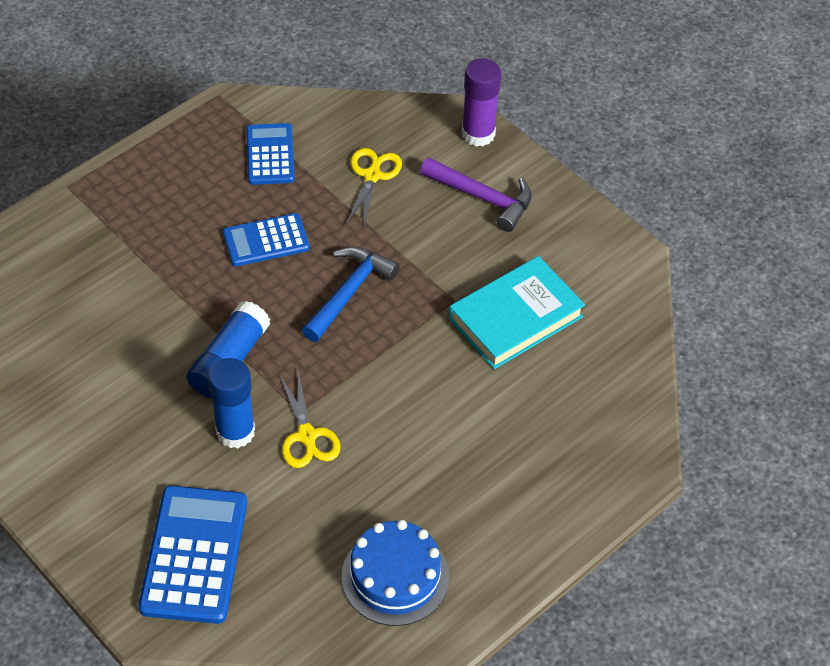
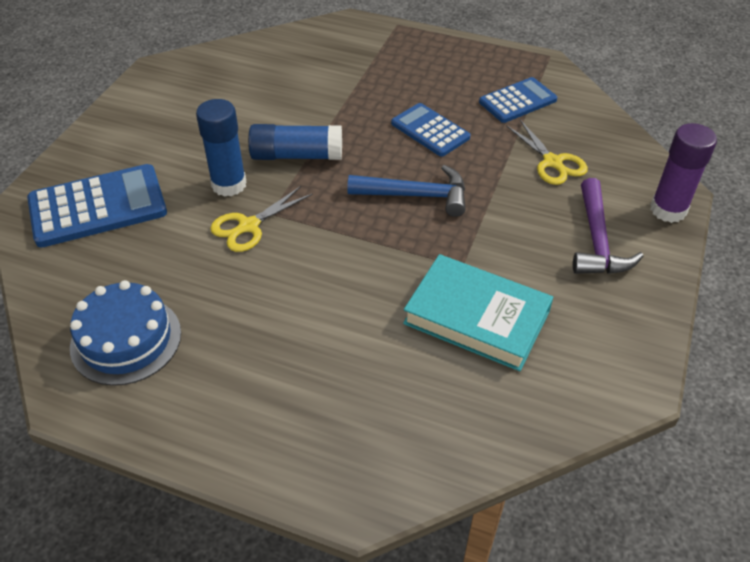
camera: 65 degrees right, 5 degrees down
(372, 175) = (553, 162): yellow scissors -> yellow scissors turned 75 degrees clockwise

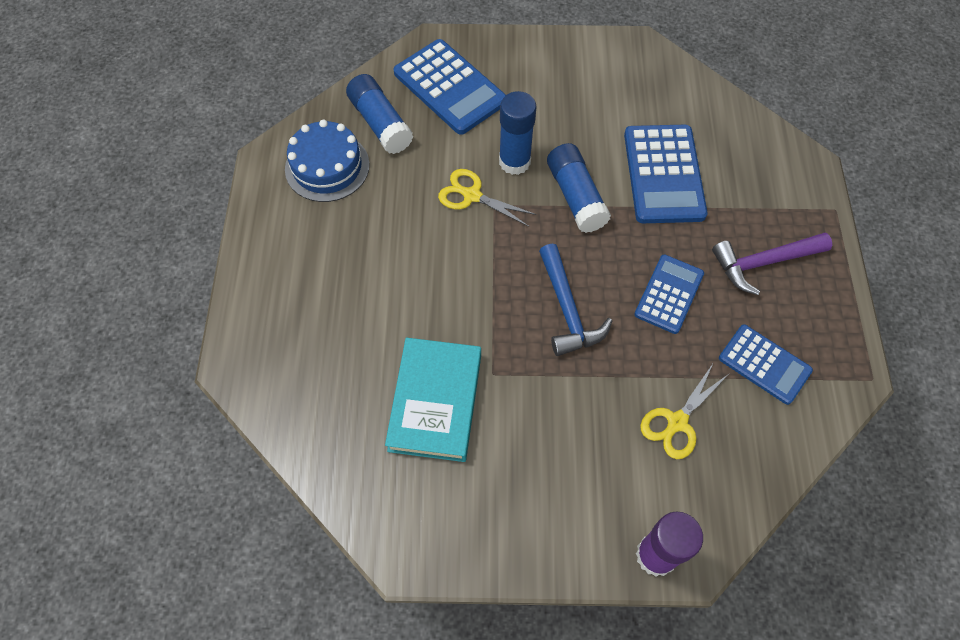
camera: 70 degrees right, 15 degrees up
(100, 276) = (380, 123): none -> blue glue stick
(307, 97) = (663, 174): none -> blue calculator
(597, 240) = (576, 489): purple hammer -> purple hammer (763, 263)

